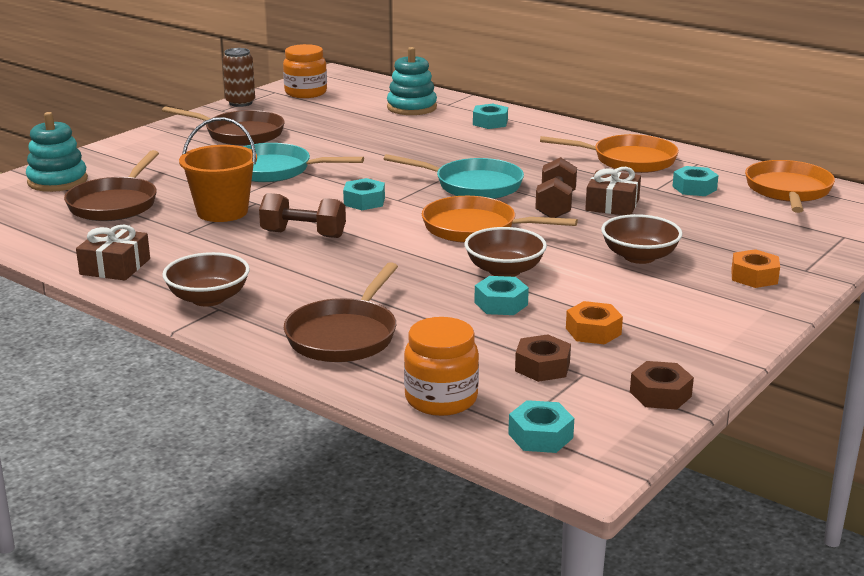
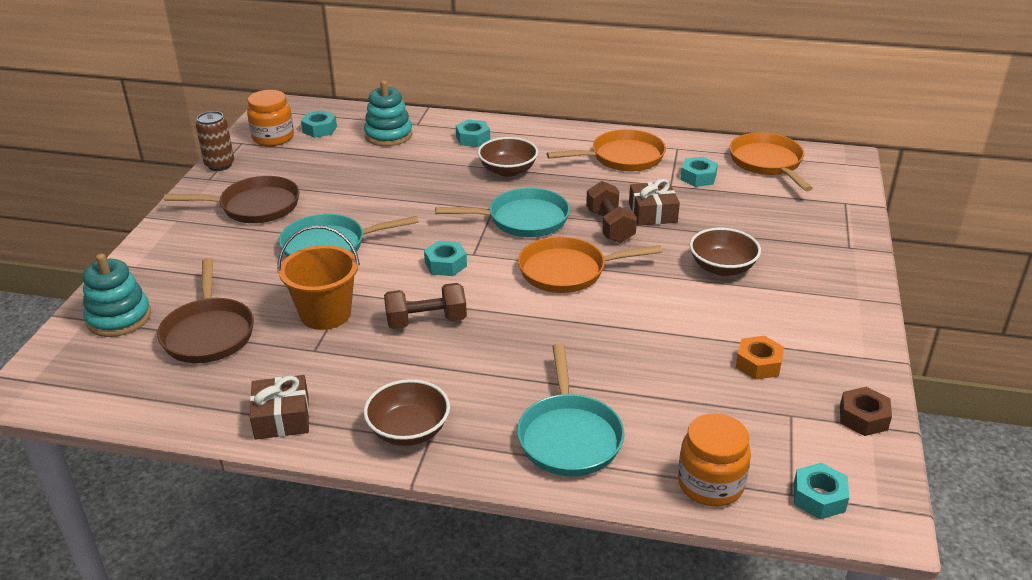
camera: 25 degrees left, 10 degrees up
(344, 335) = (569, 436): brown pan -> turquoise pan
(501, 304) = (663, 355): turquoise nut -> turquoise nut (319, 129)
(504, 270) = (633, 315): brown bowl -> brown bowl (508, 170)
(542, 367) = (755, 418): brown nut -> none
(754, 276) = (821, 265): orange nut -> none

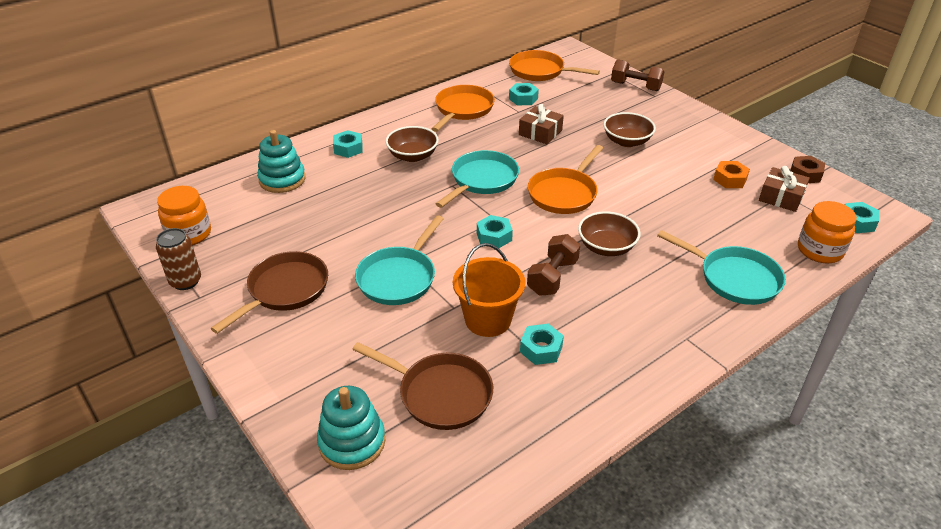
camera: 50 degrees left, 5 degrees up
(282, 417) = (595, 399): brown gift -> brown gift (781, 197)
(319, 129) = (217, 206): turquoise nut -> turquoise nut (541, 349)
(409, 430) = (668, 342): brown bowl -> brown bowl (606, 247)
(610, 226) = (534, 154): brown dumbbell -> brown dumbbell (635, 86)

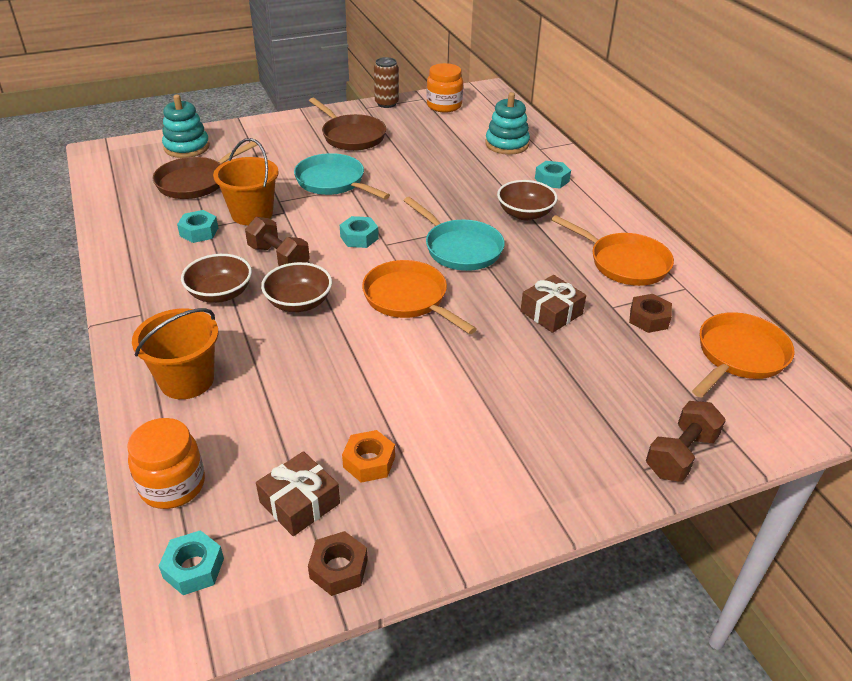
camera: 105 degrees right, 0 degrees up
(523, 98) = (648, 319): turquoise nut -> brown nut
(626, 141) = (506, 386): brown bowl -> brown bowl (220, 293)
(734, 278) = (187, 380): turquoise pan -> orange bucket

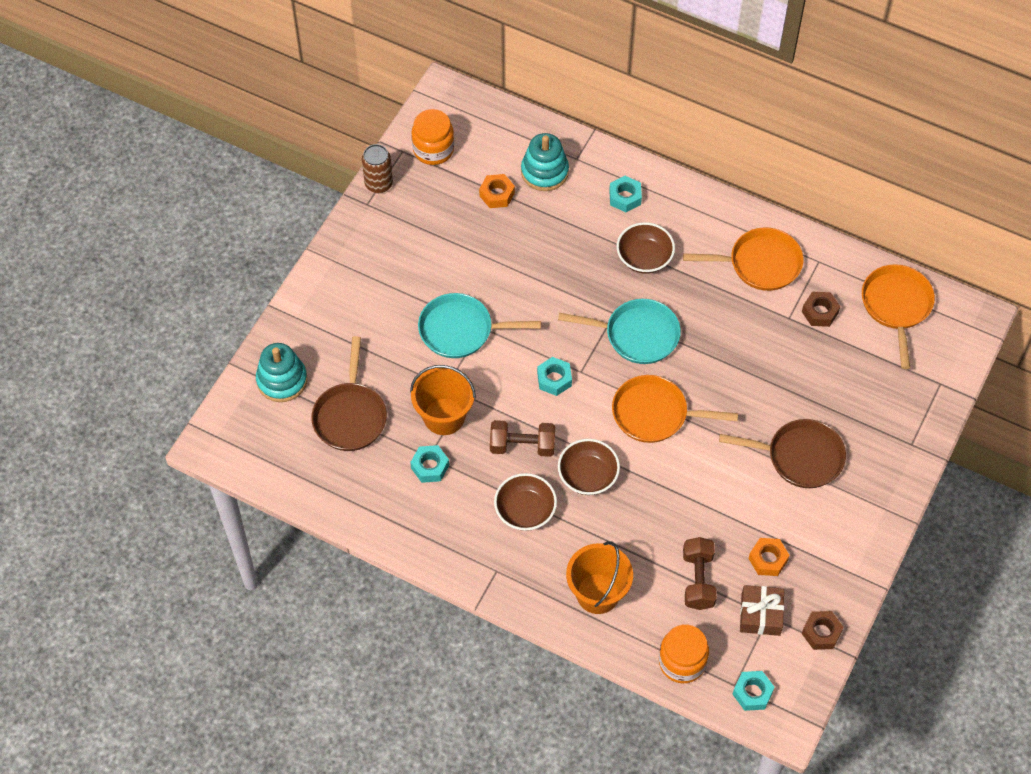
camera: 40 degrees left, 20 degrees up
(351, 136) = (404, 257): brown pan -> brown pan (800, 457)
(457, 139) = (497, 194): none -> orange nut
(551, 312) = (756, 354): brown gift -> none
(680, 455) = (922, 418): brown dumbbell -> brown dumbbell (698, 580)

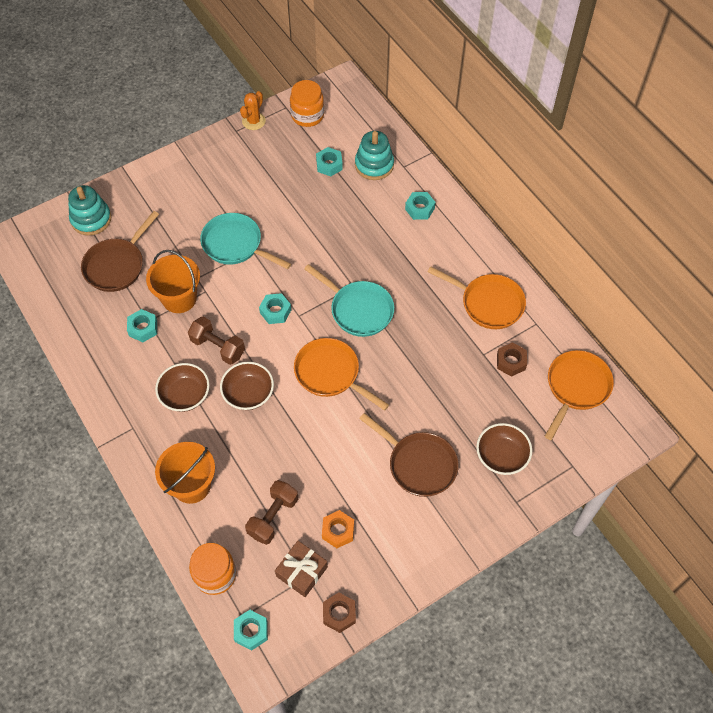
camera: 30 degrees right, 0 degrees up
(378, 184) = (253, 121): brown can -> orange cactus
(497, 194) = (329, 165): orange nut -> turquoise nut
(644, 258) = (403, 258): brown bowl -> brown bowl (501, 456)

